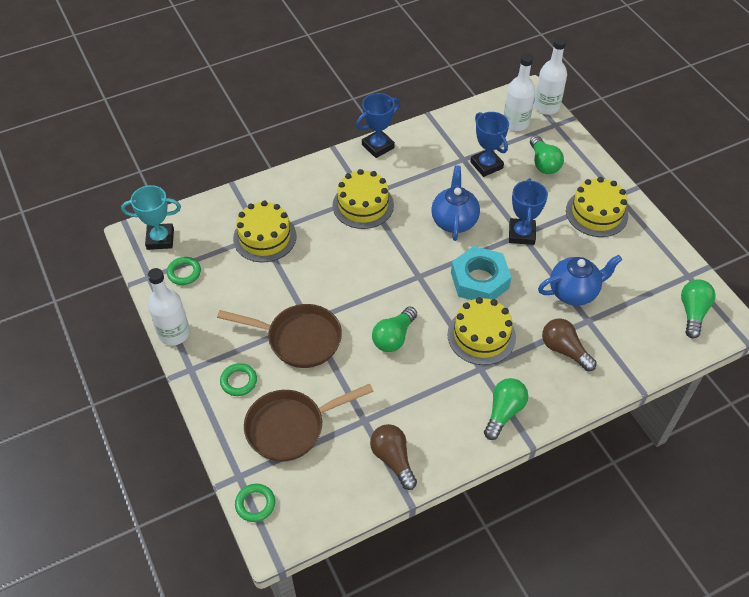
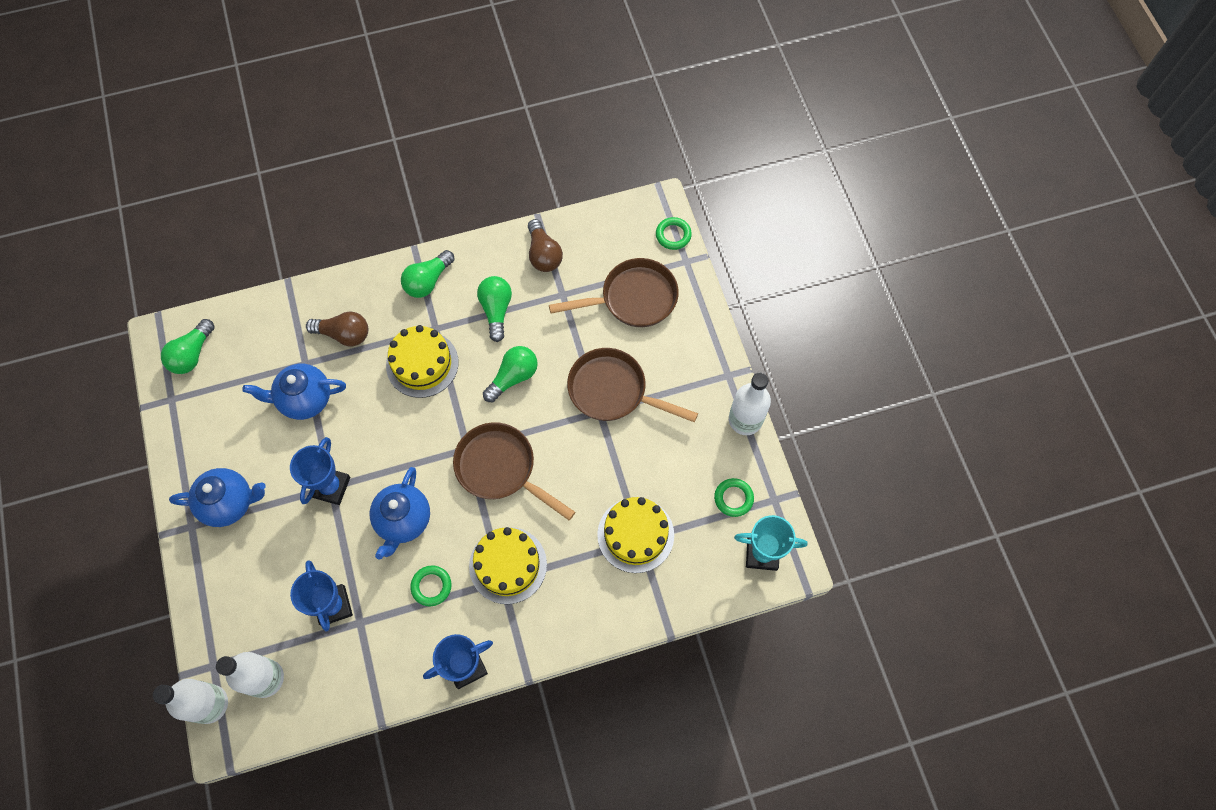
camera: 170 degrees left, 15 degrees up
(239, 381) = (679, 353): green ring -> green ring (431, 586)
(386, 266) = (500, 469): none -> brown pan
(479, 280) = (401, 432): turquoise nut -> none
(543, 163) = (259, 596): green light bulb -> green light bulb (496, 310)
(564, 350) = (344, 334): brown light bulb -> brown light bulb turned 45 degrees counterclockwise
(596, 213) = (229, 503): yellow cake -> blue teapot

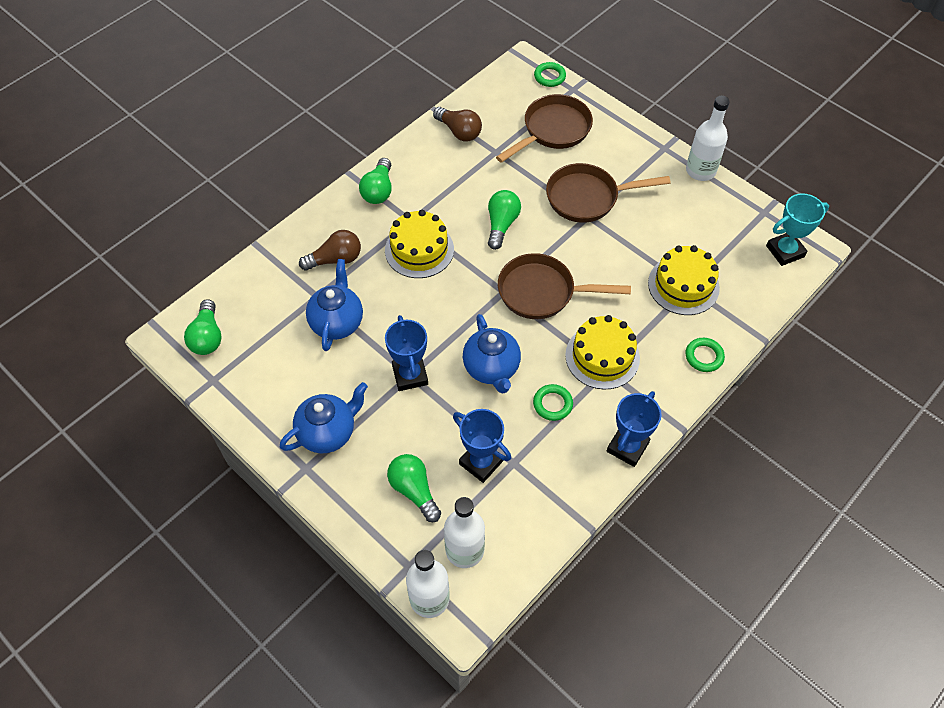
camera: 30 degrees left, 10 degrees down
(305, 399) = (337, 322): blue teapot -> blue teapot turned 135 degrees clockwise
(496, 310) = (451, 185): green light bulb -> green light bulb (414, 490)
(733, 498) = (734, 225): green ring -> green ring (704, 356)

